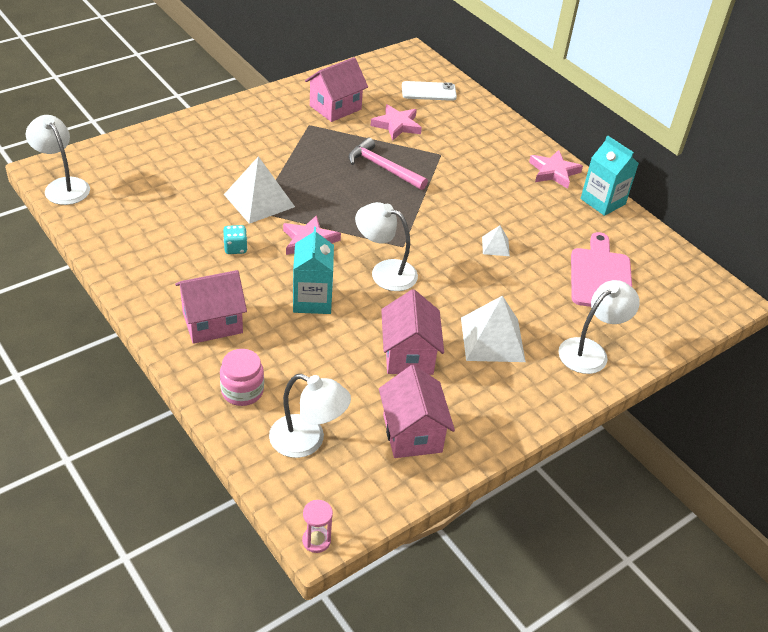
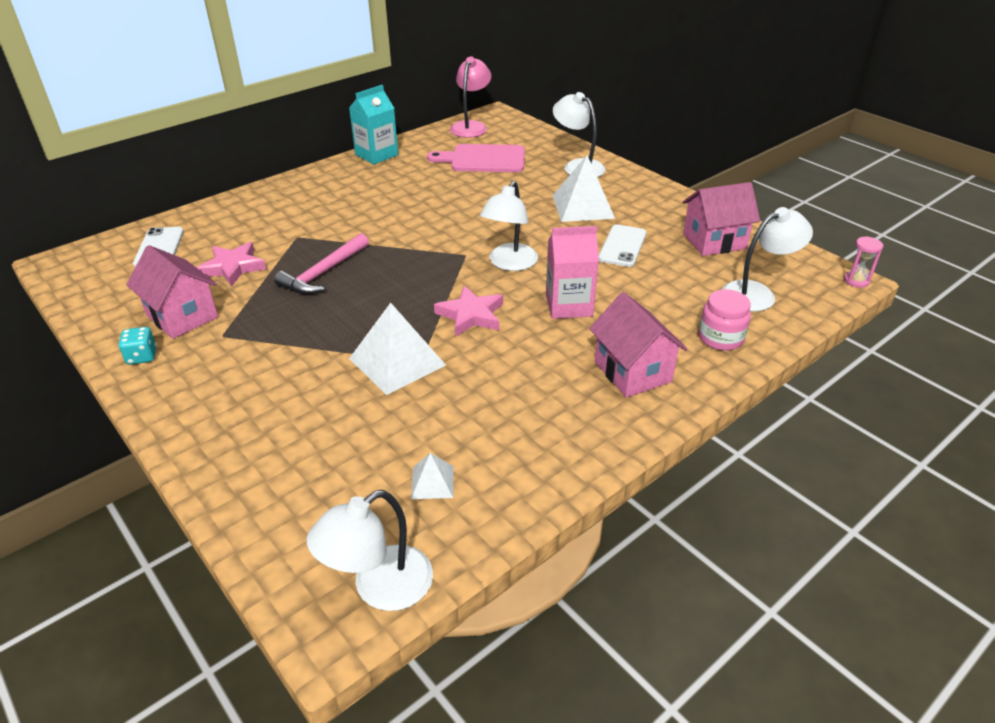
camera: 90 degrees left, 5 degrees down
(235, 248) = (496, 370): turquoise dice -> turquoise dice (142, 356)
(307, 441) = (757, 293): white lamp -> white lamp turned 45 degrees clockwise
(312, 300) = (569, 305): turquoise carton -> pink carton
(408, 355) = (622, 246): pink house -> white phone
(495, 246) = (453, 205): white pyramid -> white pyramid (432, 482)
(554, 172) = (330, 176): pink star -> none
(688, 274) = (471, 126): none -> pink lamp

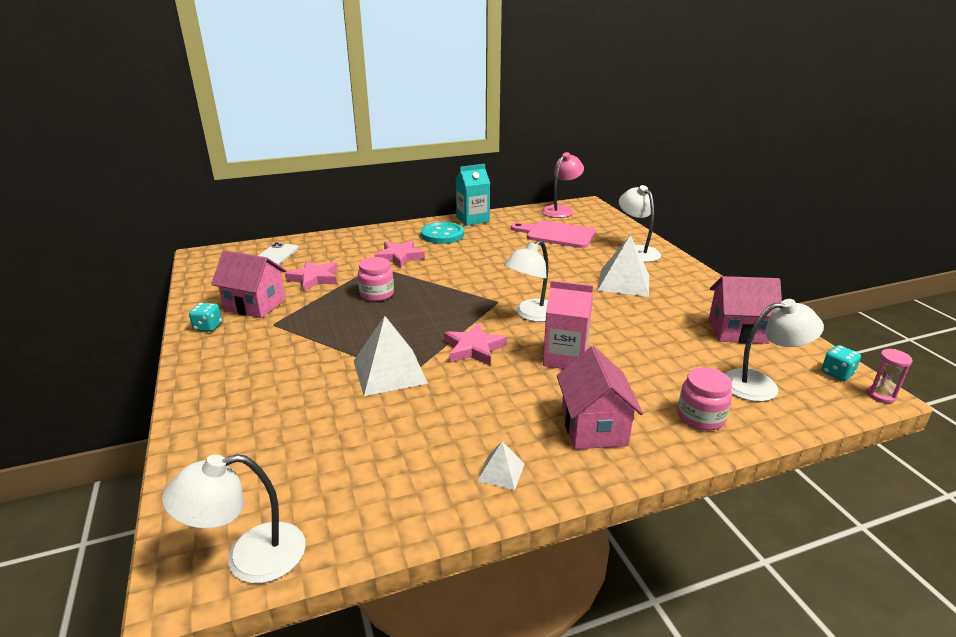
camera: 20 degrees right, 10 degrees down
(182, 316) = (255, 305): pink house -> pink house turned 45 degrees counterclockwise
(319, 219) = (399, 256): none -> pink star
(323, 273) = (377, 294): pink hammer -> pink jar
(353, 181) = (442, 235): none -> turquoise button
(432, 482) = (353, 478): white pyramid -> white pyramid (501, 472)
(622, 246) = (643, 319): white phone -> none
(814, 267) = (837, 373): none -> turquoise dice

